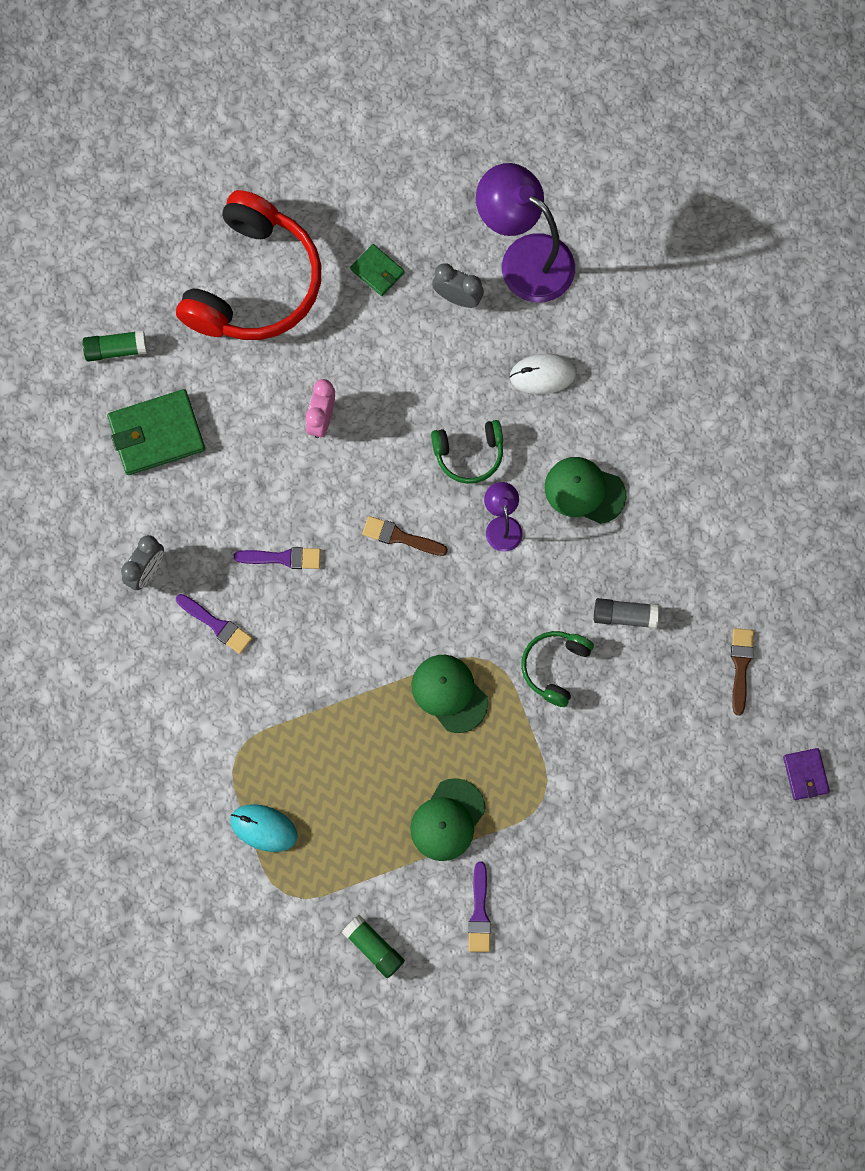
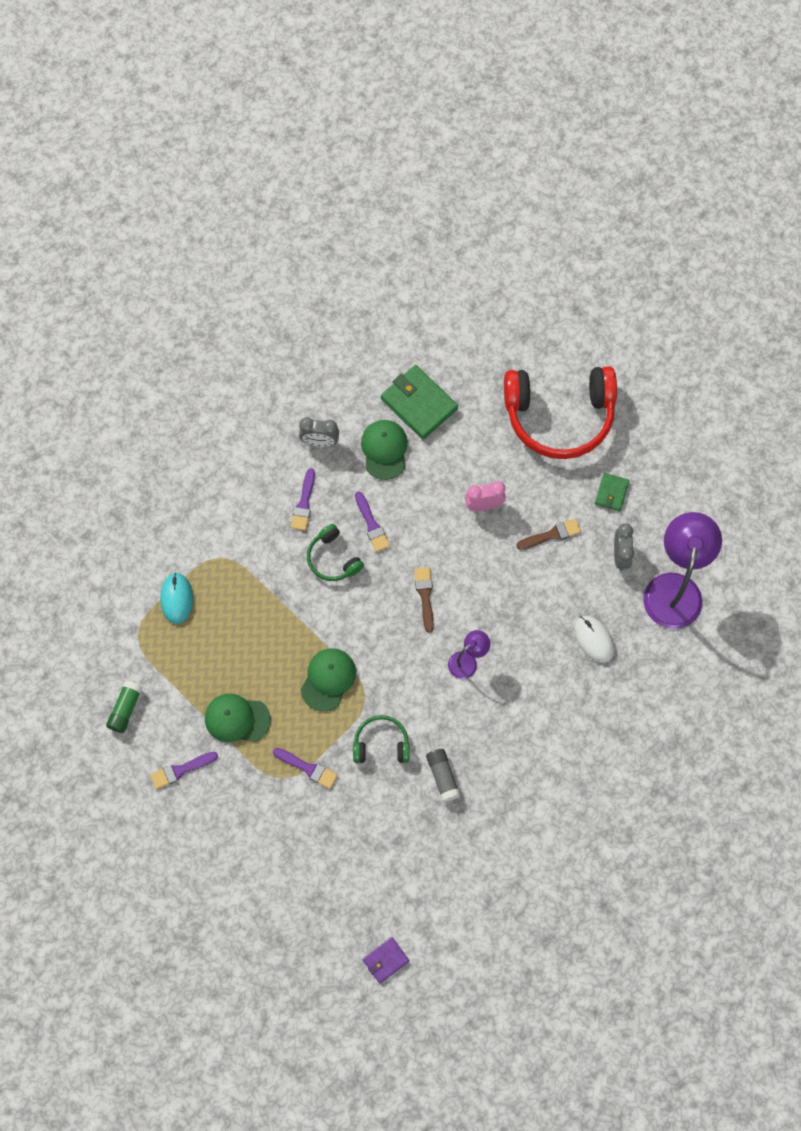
camera: 65 degrees right, 5 degrees down
(116, 349) = (465, 351): green glue stick -> none
(469, 454) = (509, 615): green headphones -> green headphones (333, 558)
(545, 764) = (308, 768): none -> purple brush
(584, 491) = (522, 707): green cap -> green cap (384, 450)
(741, 666) = (445, 877): brown brush -> brown brush (551, 535)

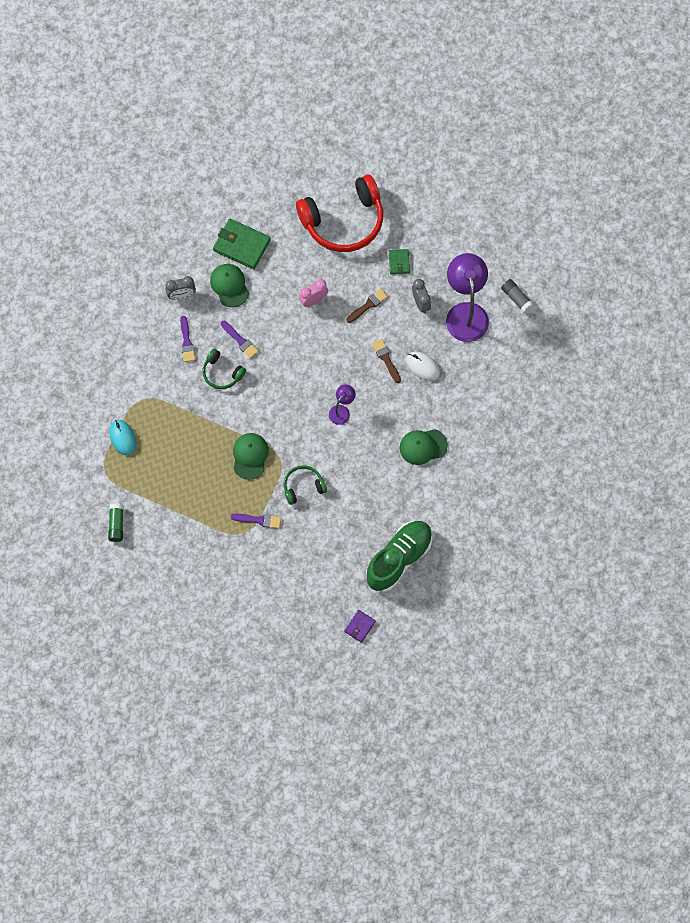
camera: 20 degrees left, 0 degrees up
(181, 770) = (171, 552): purple brush -> none
(237, 719) = (197, 504): green cap -> green cap (423, 446)
(425, 595) = (295, 376): brown brush -> brown brush (386, 359)
(443, 776) = (353, 493): grey glue stick -> grey glue stick (516, 298)
(470, 887) = (399, 559): none -> green shoe

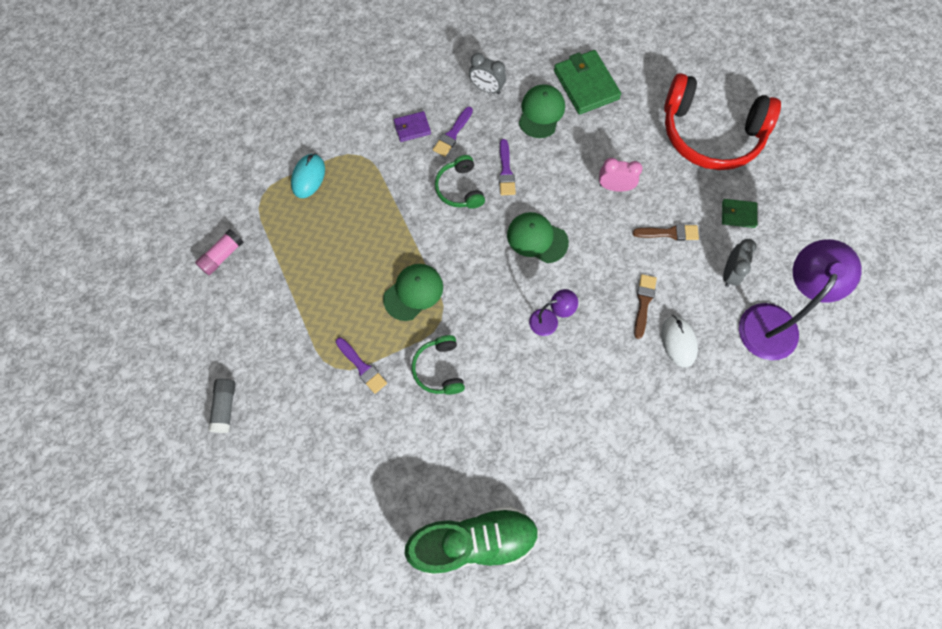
camera: 40 degrees right, 0 degrees up
(116, 524) = (222, 256): green glue stick -> pink glue stick
(303, 486) = (439, 369): green headphones -> green headphones turned 120 degrees counterclockwise
(359, 626) = (361, 585): purple wallet -> purple wallet (412, 128)
(399, 262) = (738, 214): green wallet -> green wallet turned 60 degrees clockwise
(423, 446) = (608, 431): green cap -> green cap (537, 238)
(516, 298) = (847, 348): grey glue stick -> grey glue stick (225, 407)

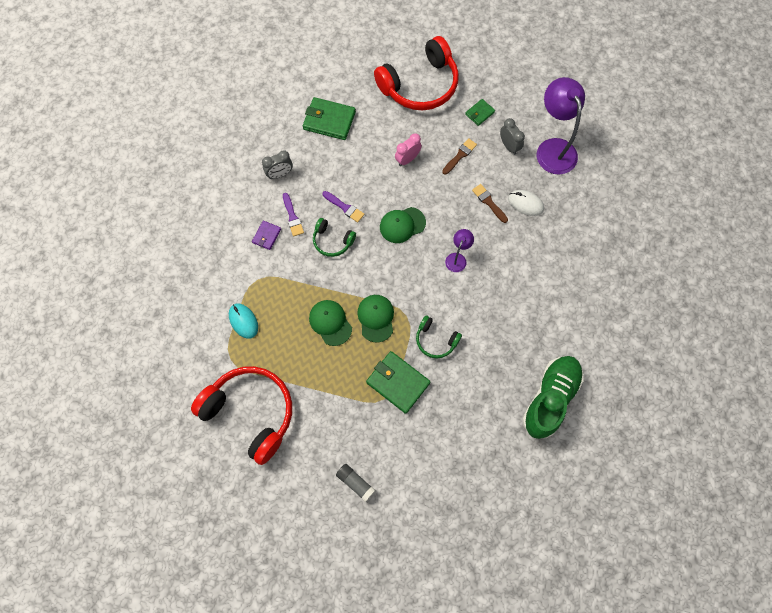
camera: 50 degrees left, 0 degrees up
(222, 256) = (251, 413): pink glue stick -> red headphones
(362, 367) = (398, 382): purple brush -> green wallet
(541, 112) = (324, 158): green cap -> green cap (330, 323)

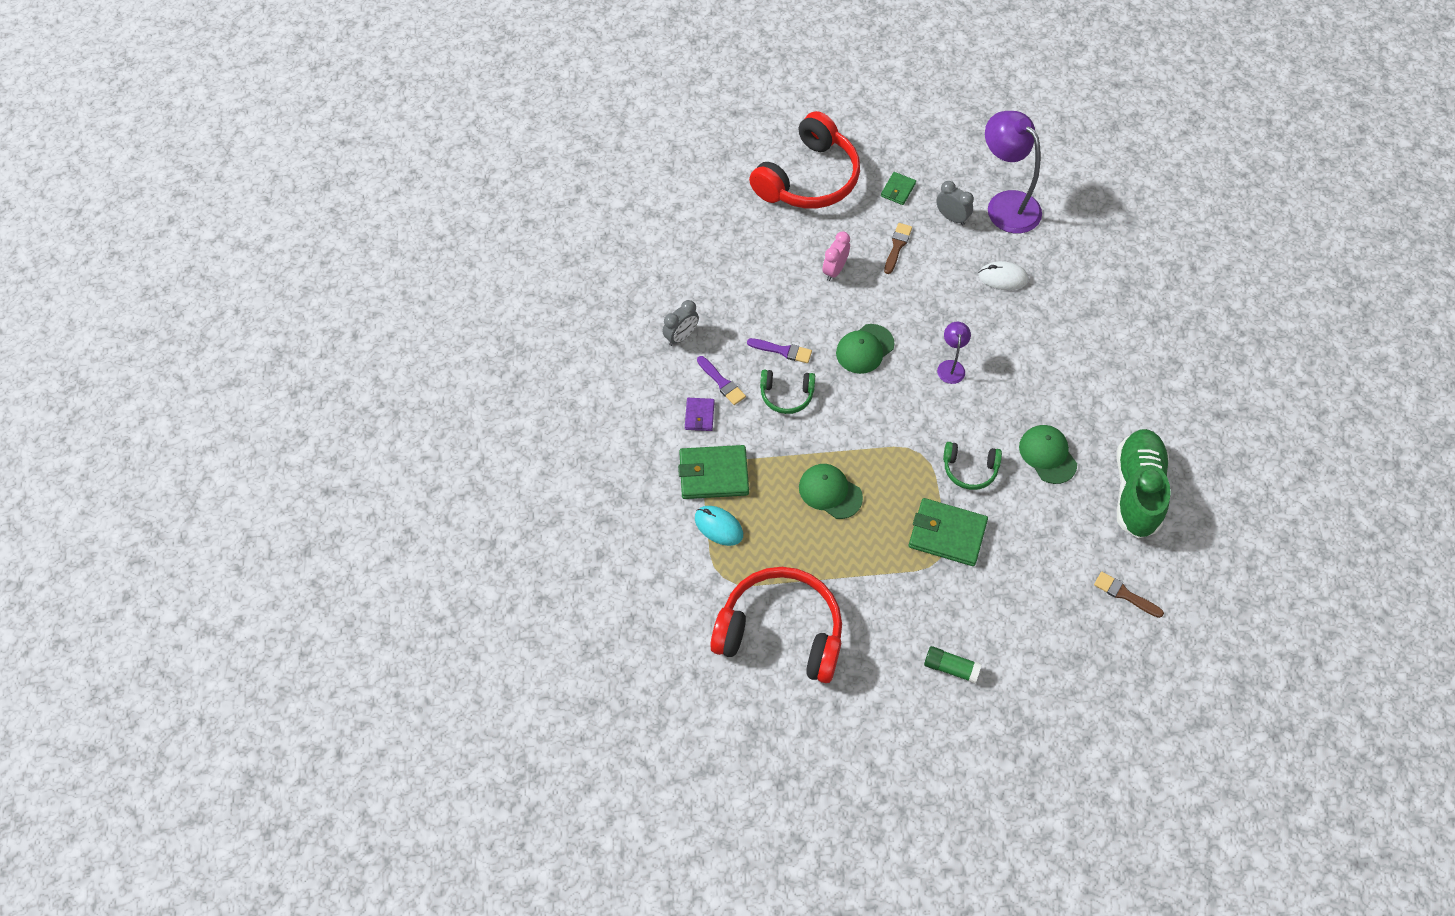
camera: 20 degrees left, 10 degrees down
(329, 120) = (714, 254): green wallet -> green wallet (713, 474)
(355, 482) = (951, 668): grey glue stick -> green glue stick
(376, 318) = (884, 468): green cap -> green cap (1047, 455)
(489, 202) = (958, 290): brown brush -> brown brush (1124, 594)

